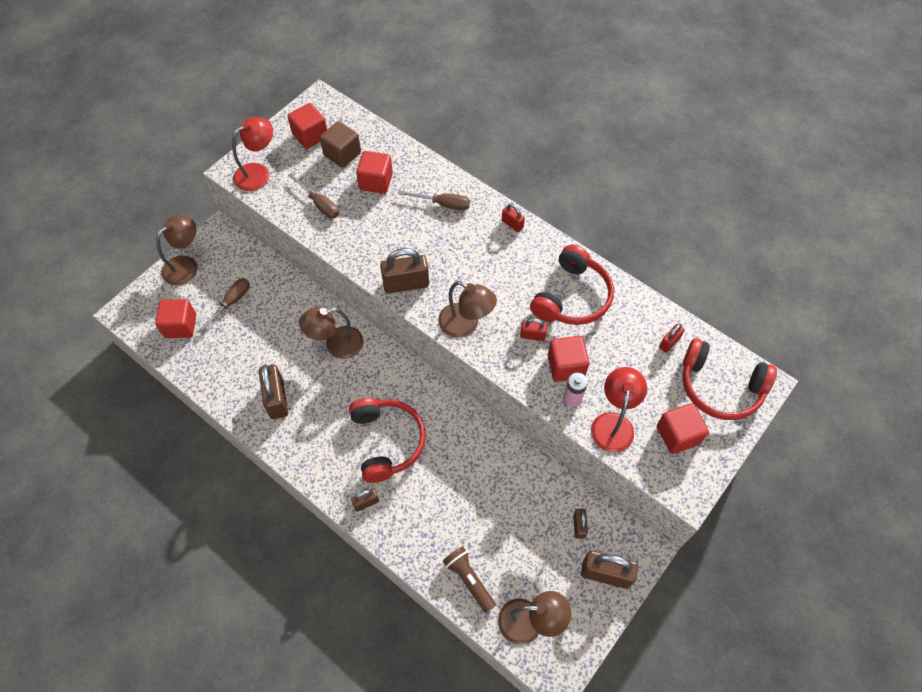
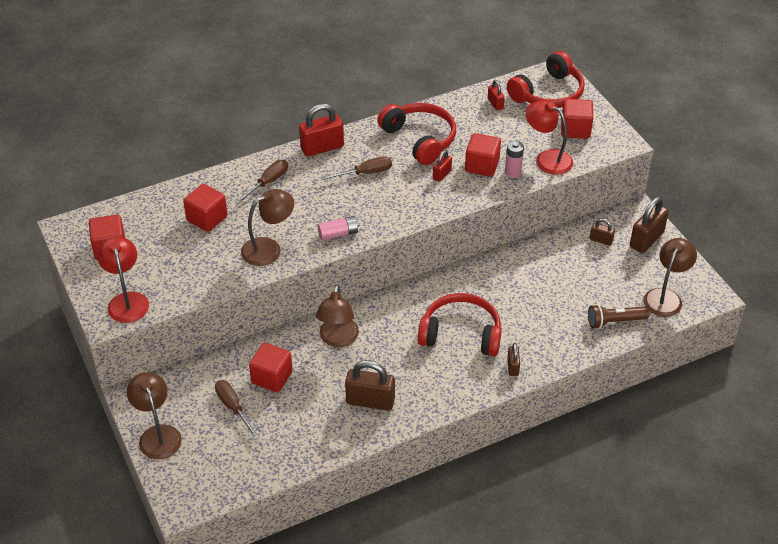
camera: 65 degrees left, 15 degrees down
(180, 326) = (233, 458): red cube -> red cube (272, 377)
(319, 204) = (203, 266): brown screwdriver -> brown screwdriver (365, 173)
(342, 154) = (153, 232): brown cube -> none
(406, 284) = (338, 234): brown padlock -> pink battery
(466, 325) = (406, 210): brown lamp -> brown lamp (269, 248)
(512, 224) = (322, 148): red padlock -> red padlock, size x1.87

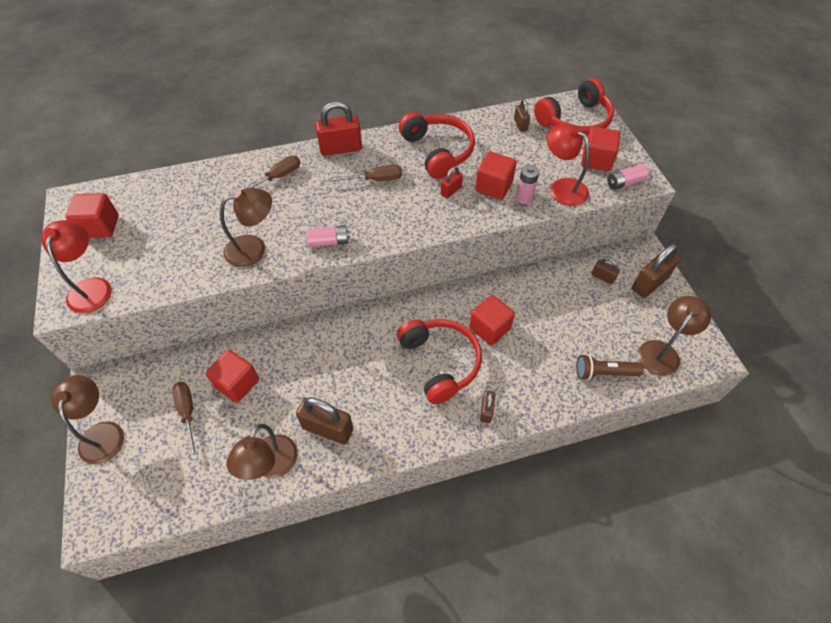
camera: 10 degrees right, 10 degrees up
(207, 218) = (205, 207): red cube -> red cube (489, 328)
(338, 339) = (315, 349): brown lamp -> brown lamp (271, 466)
(461, 333) = (440, 362): red headphones -> red headphones turned 45 degrees clockwise
(495, 104) = (520, 125): red padlock -> brown padlock
(605, 147) = (624, 183): none -> pink battery

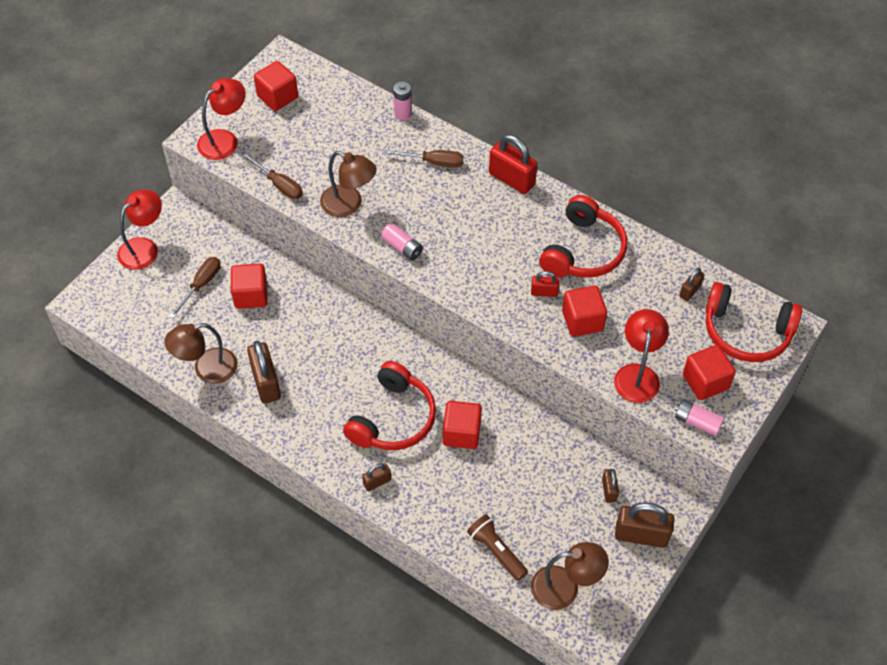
camera: 50 degrees right, 0 degrees up
(102, 433) = (144, 248): brown lamp -> red lamp
(375, 180) = (500, 229): brown screwdriver -> brown screwdriver (279, 185)
(524, 198) = (592, 352): pink battery -> pink battery (402, 114)

